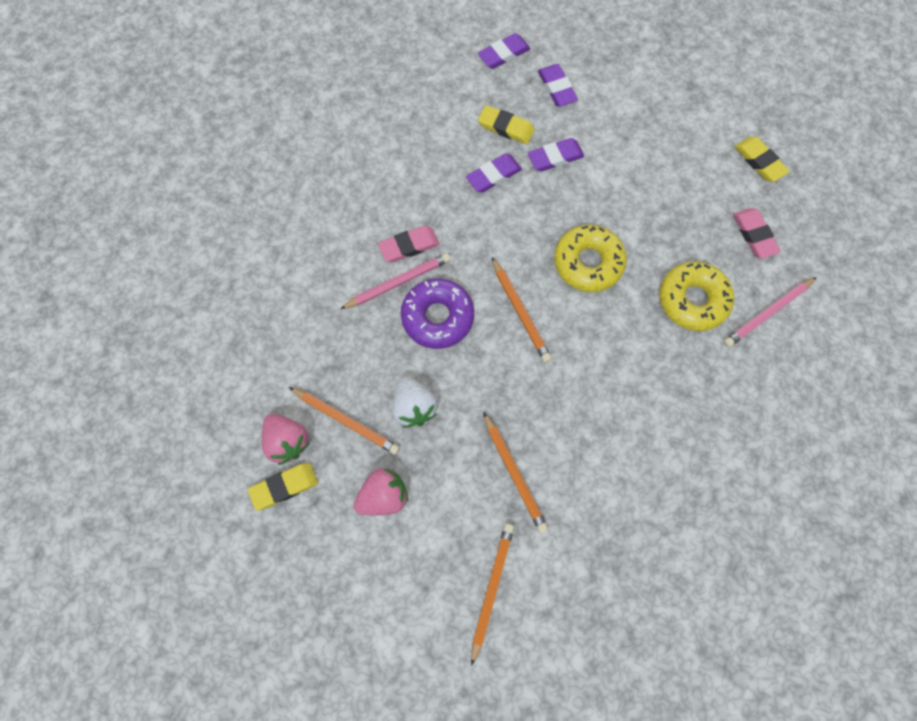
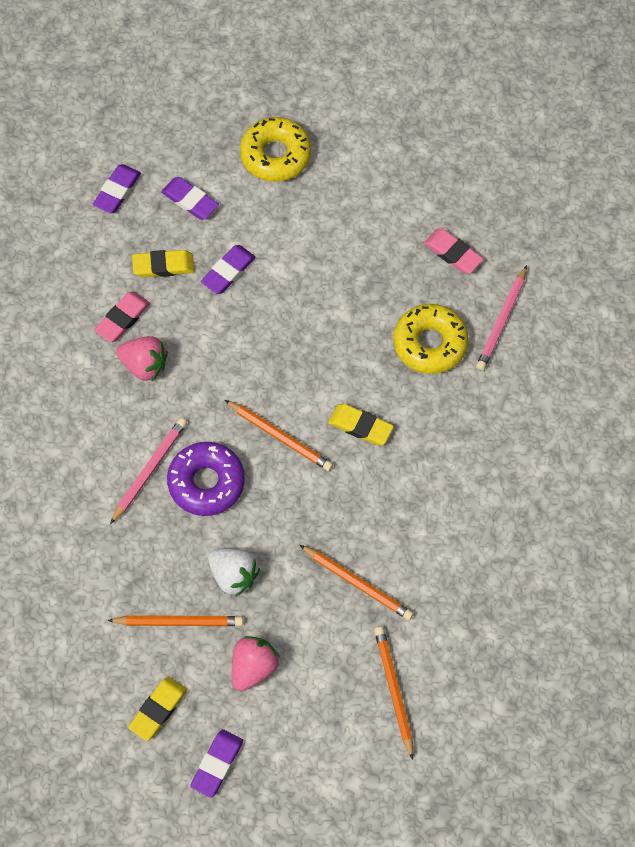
camera: 30 degrees left, 5 degrees down
(287, 441) = (135, 669): pink strawberry -> pink strawberry (144, 365)
(409, 246) = (139, 430): pink eraser -> pink eraser (123, 319)
(493, 175) = (179, 320): purple eraser -> purple eraser (217, 764)
(588, 263) = (316, 358): yellow donut -> yellow donut (275, 155)
(759, 161) = (421, 179): yellow eraser -> yellow eraser (360, 426)

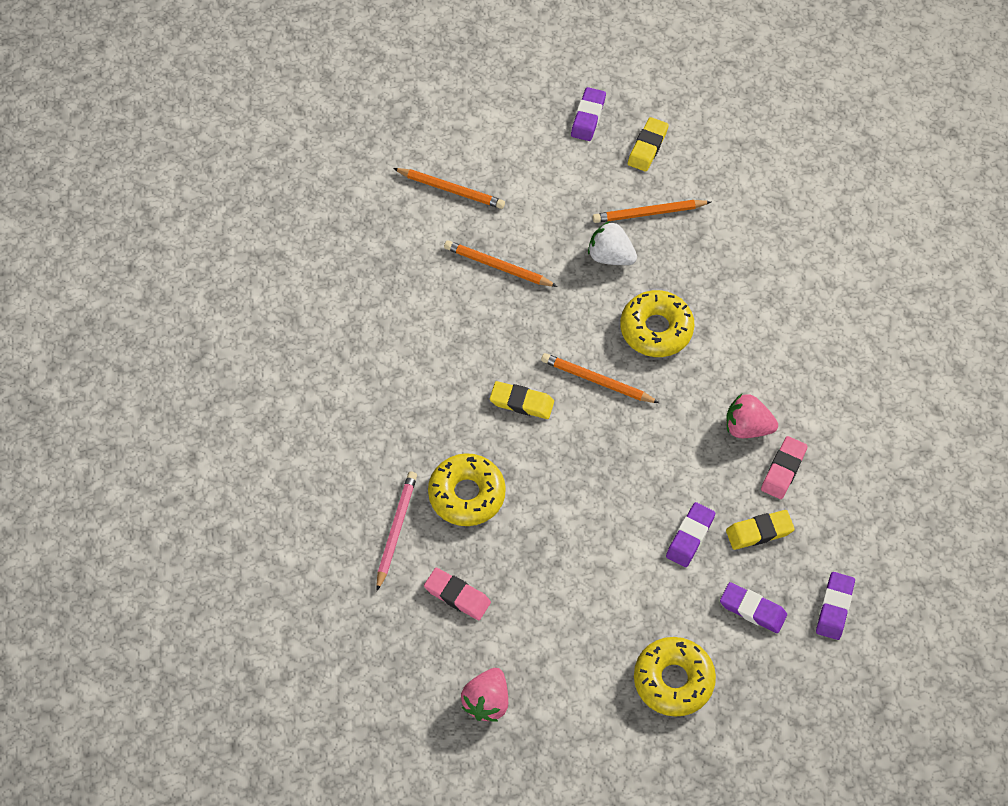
camera: 170 degrees right, 5 degrees down
(149, 470) = (712, 332): pink pencil -> none
(206, 482) = (656, 329): purple donut -> yellow donut
(253, 667) = (575, 189): pink strawberry -> pink strawberry (487, 701)
(394, 690) = (451, 190): orange pencil -> orange pencil turned 45 degrees counterclockwise

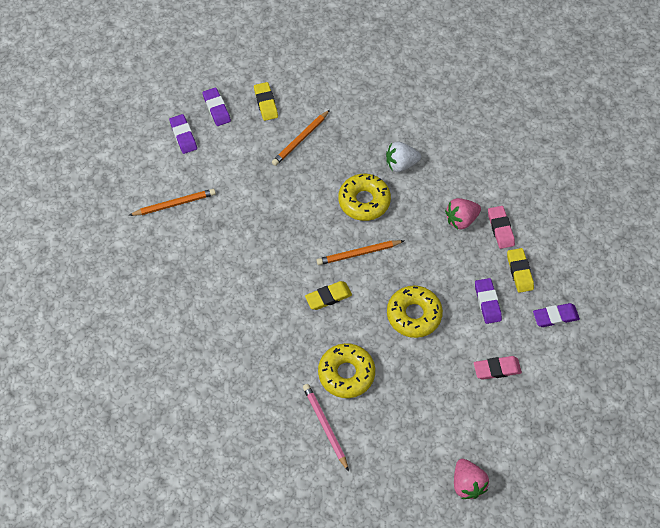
camera: 40 degrees left, 0 degrees up
(457, 596) = (395, 436): pink eraser -> pink eraser (497, 369)
(497, 266) = (243, 229): orange pencil -> none
(610, 256) = (301, 178): white strawberry -> white strawberry (401, 164)
(673, 680) = (552, 388): yellow donut -> yellow donut (414, 315)
(759, 532) = (519, 272): yellow eraser -> yellow eraser turned 45 degrees counterclockwise
(834, 607) = (593, 283): purple eraser -> purple eraser (183, 136)

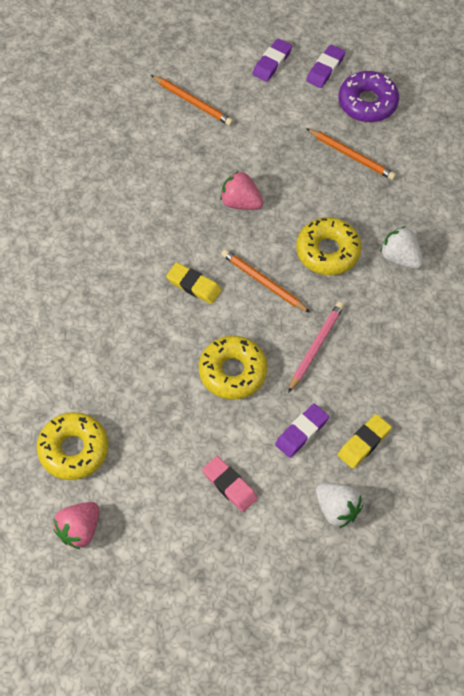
camera: 55 degrees right, 0 degrees up
(266, 103) = (367, 103): yellow eraser -> purple donut
(300, 139) = (351, 156): orange pencil -> orange pencil turned 150 degrees counterclockwise
(325, 426) = (53, 365): pink pencil -> pink pencil (316, 346)
(346, 373) = (122, 350): yellow donut -> yellow donut (74, 450)
(461, 220) = (381, 351): pink strawberry -> pink strawberry (240, 202)
(500, 229) = (401, 395): pink eraser -> none
(555, 317) = (337, 509): purple eraser -> white strawberry

